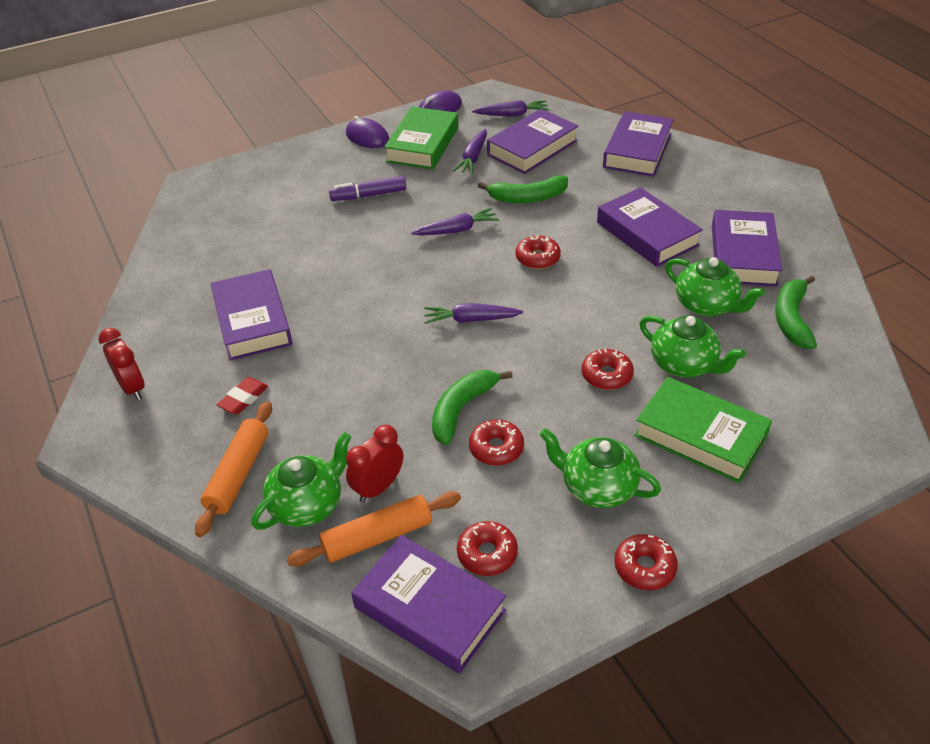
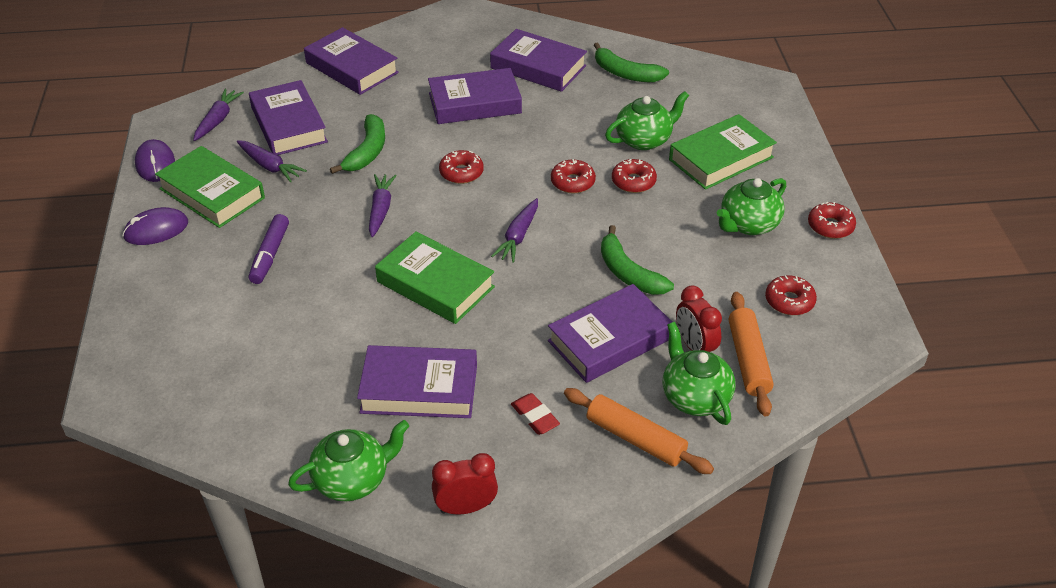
camera: 70 degrees left, 0 degrees up
(380, 290) = (435, 284): none -> green book
(430, 609) = (830, 347): purple book -> purple book (609, 340)
(496, 448) = (683, 265): red donut -> red donut (572, 182)
(707, 305) = (585, 105): green teapot -> green teapot (353, 479)

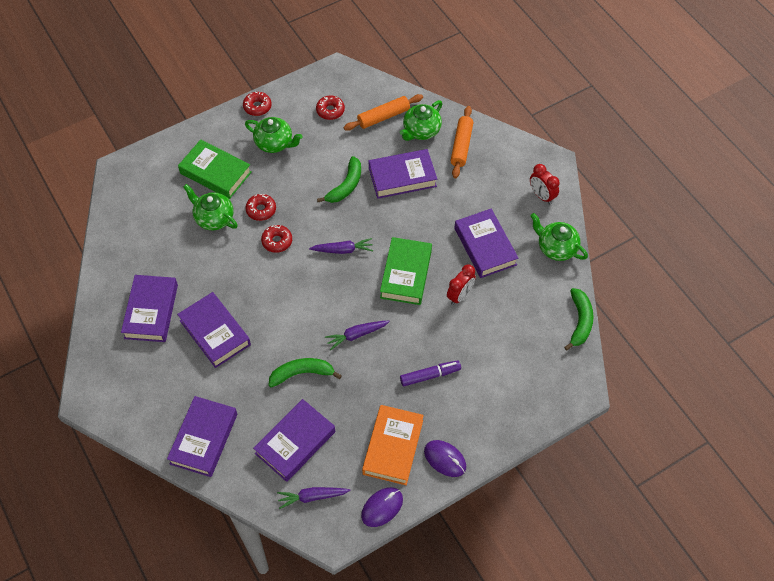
camera: 115 degrees left, 15 degrees up
(212, 193) = (393, 447): green book -> orange book
(270, 166) = (347, 427): purple carrot -> none
(461, 173) = (297, 306): red donut -> none
(534, 417) = (473, 190): red eraser -> none
(609, 340) = (402, 177): purple book -> purple book turned 45 degrees counterclockwise
(625, 73) = (138, 254): green banana -> green banana (580, 322)
(694, 347) = (386, 140): red clock -> red clock (460, 295)

